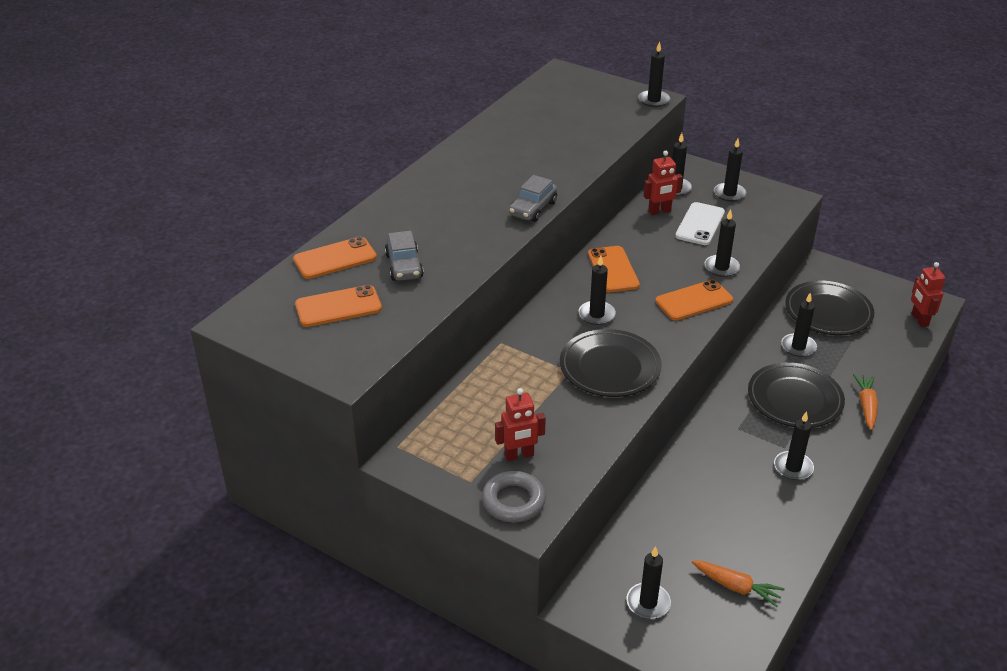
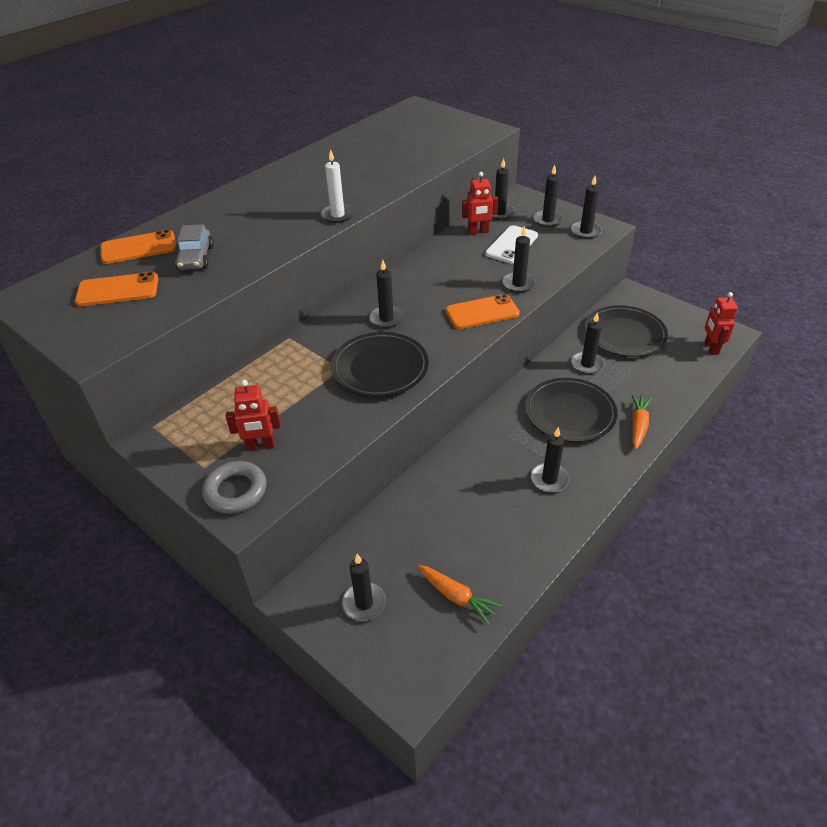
camera: 10 degrees right, 5 degrees up
(533, 208) = (337, 215): grey car -> white candle
(613, 269) = (417, 279): orange phone -> none
(653, 100) = (488, 131): black candle -> black candle (585, 231)

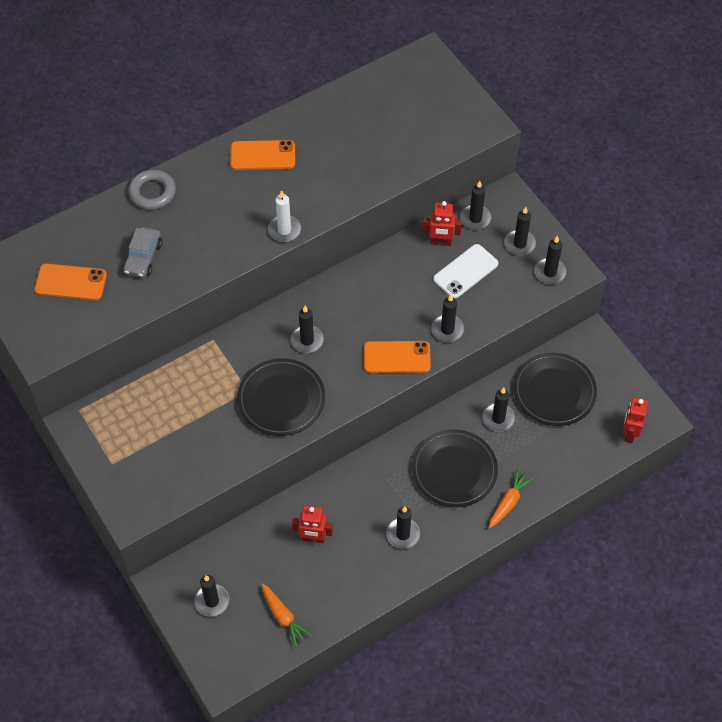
camera: 15 degrees right, 15 degrees up
(138, 248) = (96, 228): orange phone -> orange phone (262, 155)
(236, 491) = (131, 494): grey ring -> grey ring (152, 193)
(260, 446) = (160, 455): red robot -> red robot (313, 538)

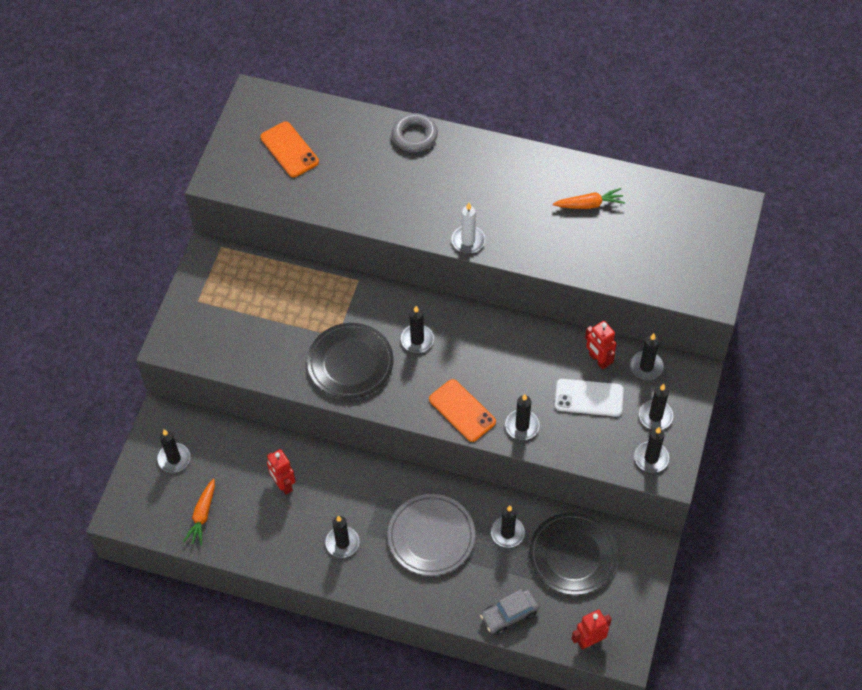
camera: 50 degrees right, 0 degrees up
(143, 257) = (353, 174): grey car -> grey car (509, 614)
(262, 155) = (520, 175): orange phone -> none
(454, 470) = (431, 536): black plate -> grey plate
(509, 502) = (440, 597): orange carrot -> orange carrot (589, 204)

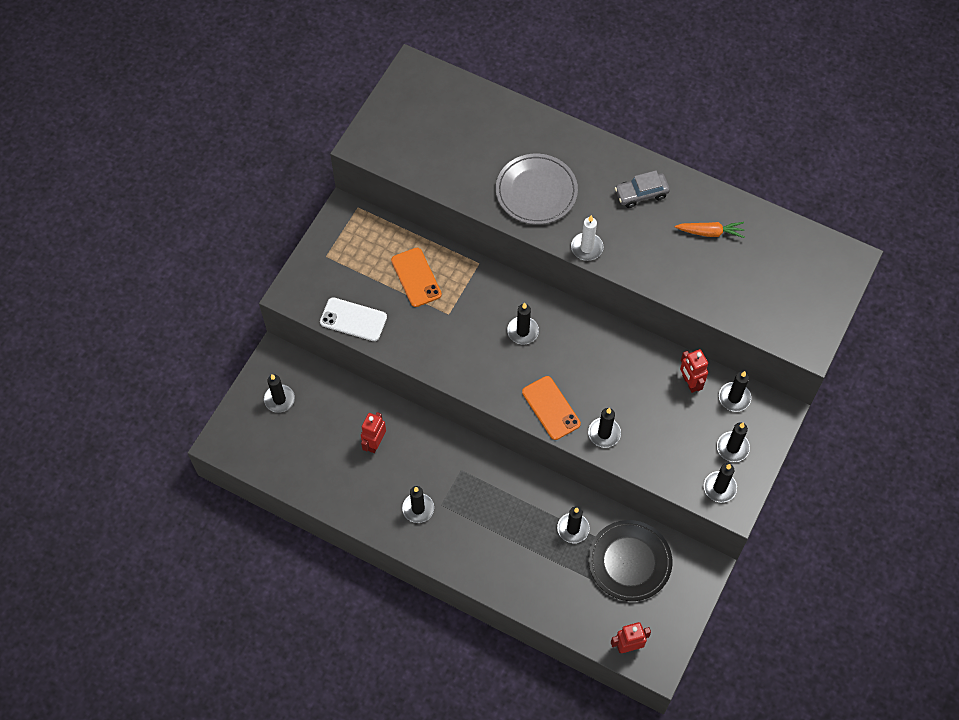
camera: 10 degrees right, 5 degrees up
(202, 515) = (295, 458): orange carrot -> none
(283, 484) = (374, 443): red robot -> red robot turned 45 degrees clockwise
(289, 150) = (436, 128): orange phone -> orange phone (416, 277)
(350, 363) = (456, 342): black plate -> none
(414, 136) = (557, 134): grey ring -> none
(431, 536) = (501, 518): grey plate -> grey plate (536, 191)
(509, 614) = (559, 606): grey car -> grey car (641, 194)
(589, 398) = (673, 418): white phone -> white phone (353, 319)

